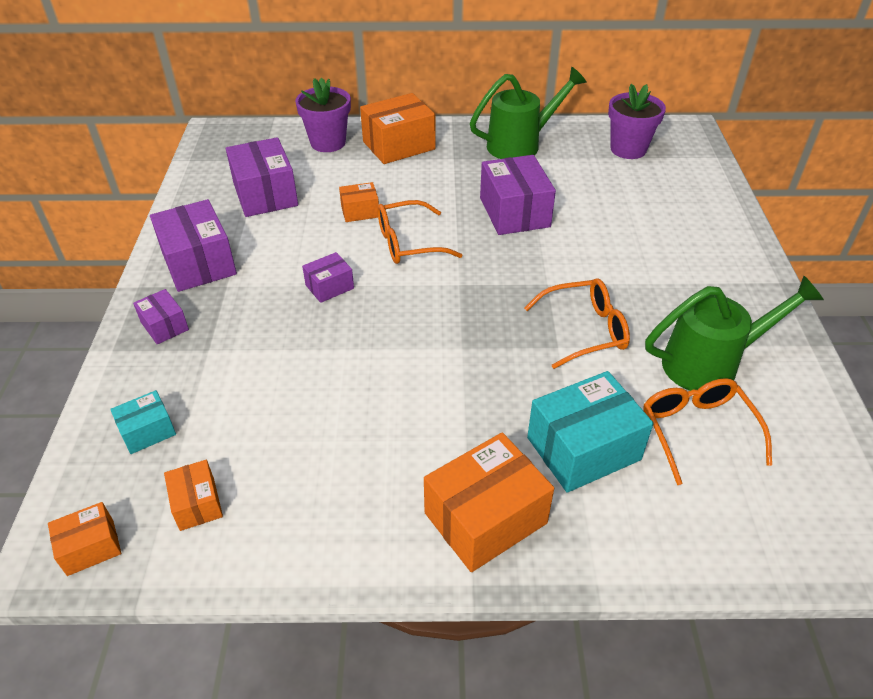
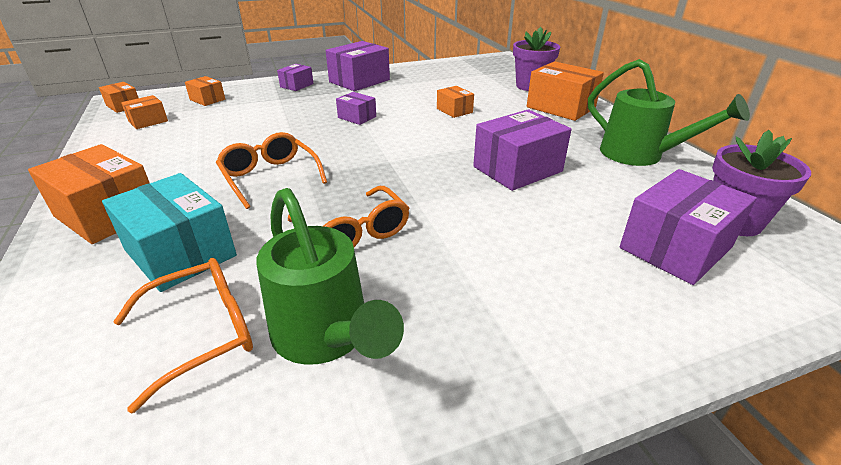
camera: 70 degrees right, 10 degrees down
(148, 431) = (207, 99): turquoise box -> orange box
(265, 194) = (446, 82): purple box -> purple box (675, 247)
(408, 243) = (429, 133): orange glasses -> orange glasses (270, 177)

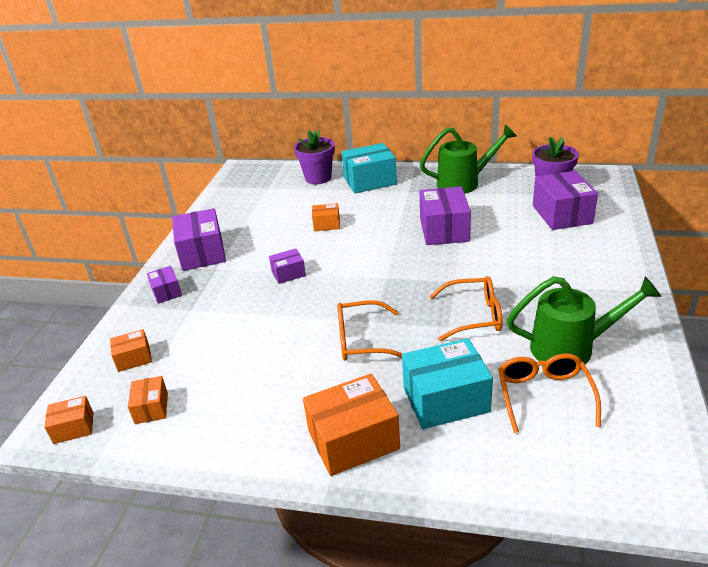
camera: 55 degrees left, 0 degrees up
(561, 107) = (370, 181): orange box -> turquoise box

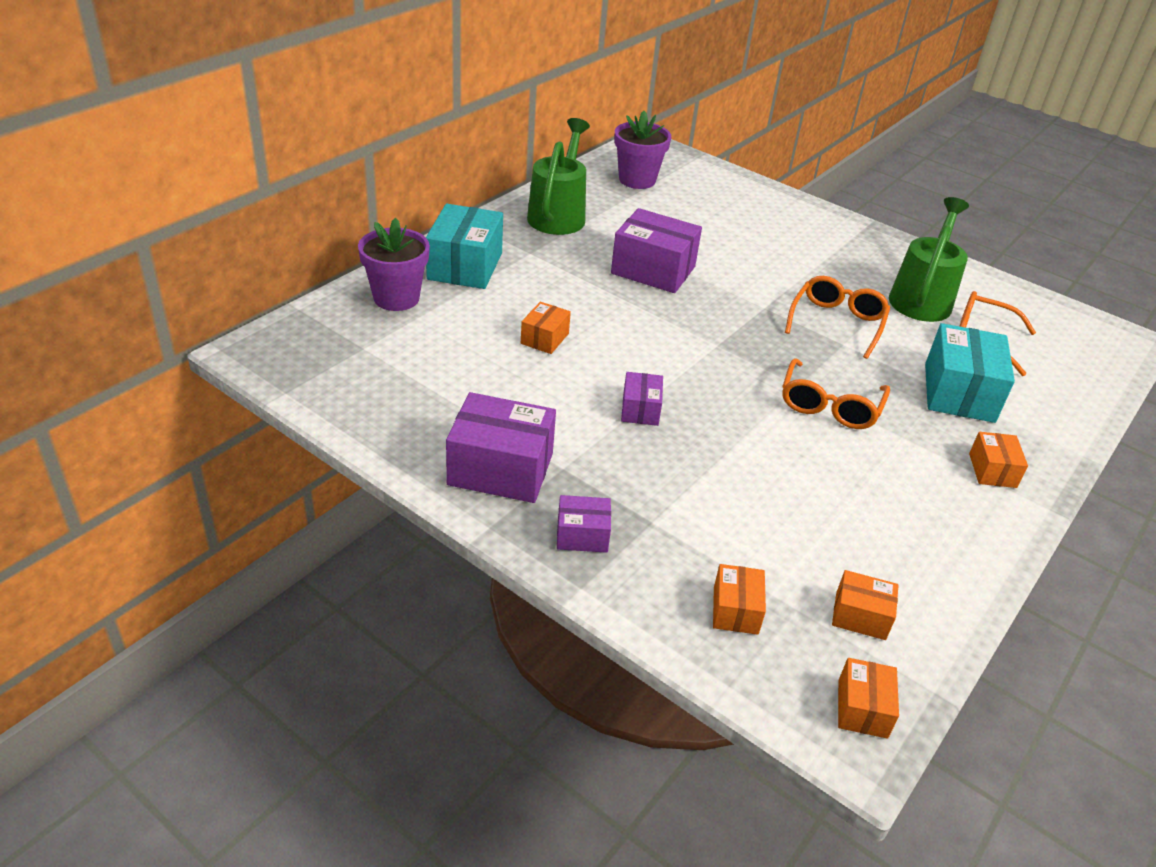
camera: 70 degrees left, 5 degrees up
(353, 440) = (992, 470): orange box -> orange box, size x0.53
(562, 214) = (696, 199): purple box -> none

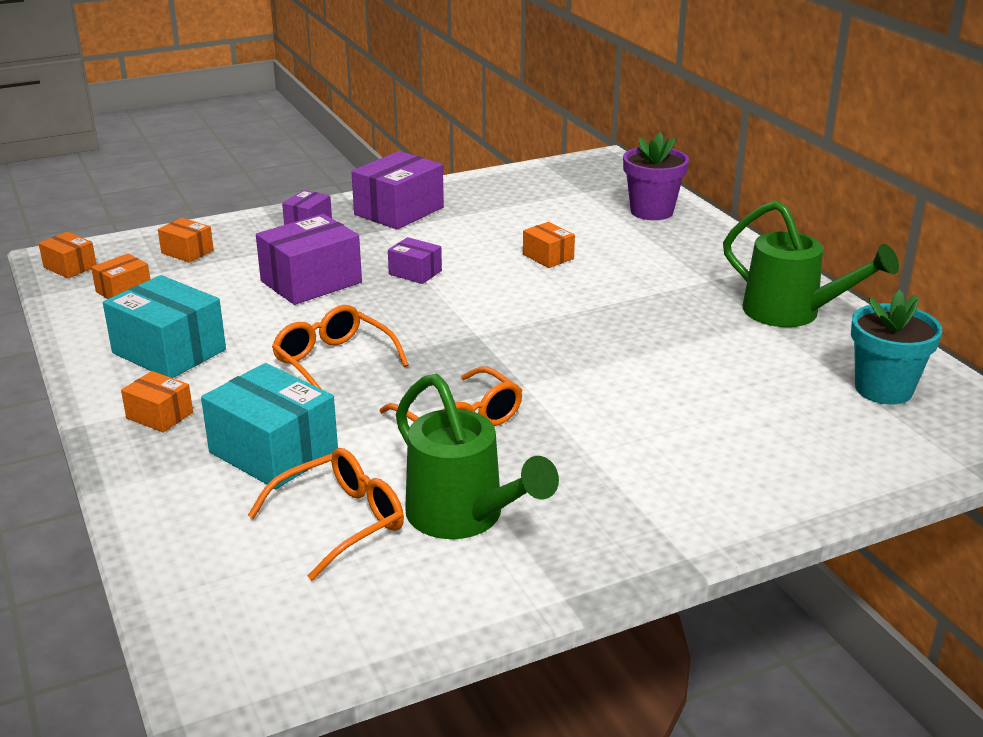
camera: 120 degrees right, 10 degrees down
(465, 266) = (694, 246): turquoise box -> turquoise box (169, 351)
(637, 180) = (883, 389): purple flower pot -> turquoise flower pot
(653, 270) = (639, 338): purple box -> purple box (311, 282)

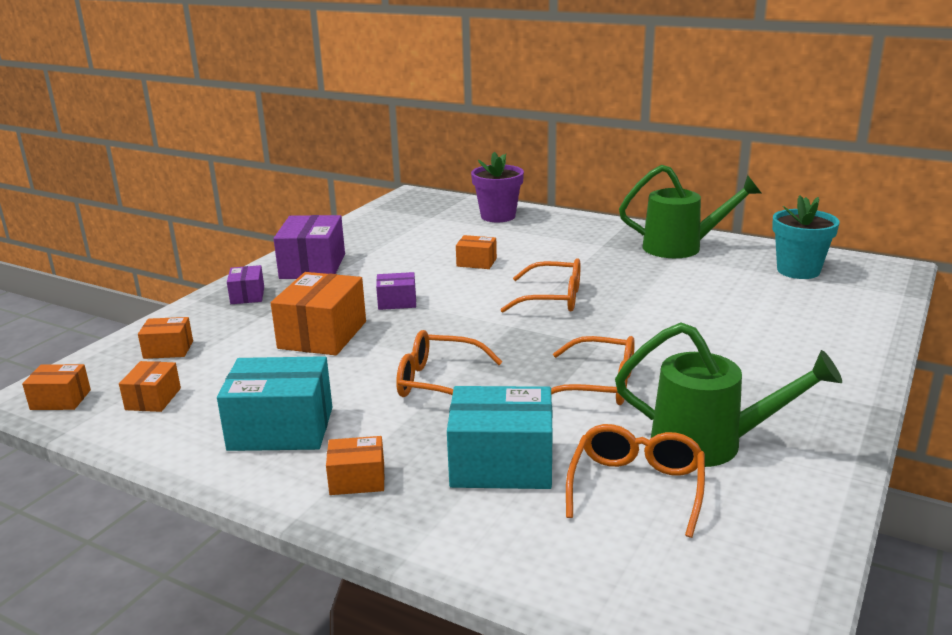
camera: 35 degrees left, 5 degrees down
(311, 282) = (322, 335): purple box -> orange box
(558, 321) = (553, 299): none -> orange glasses

